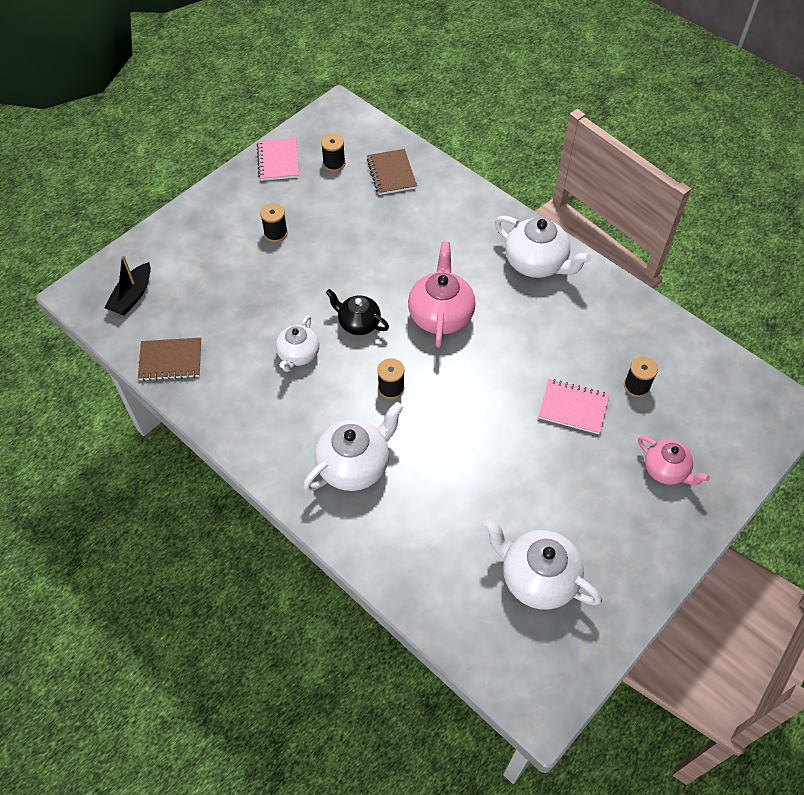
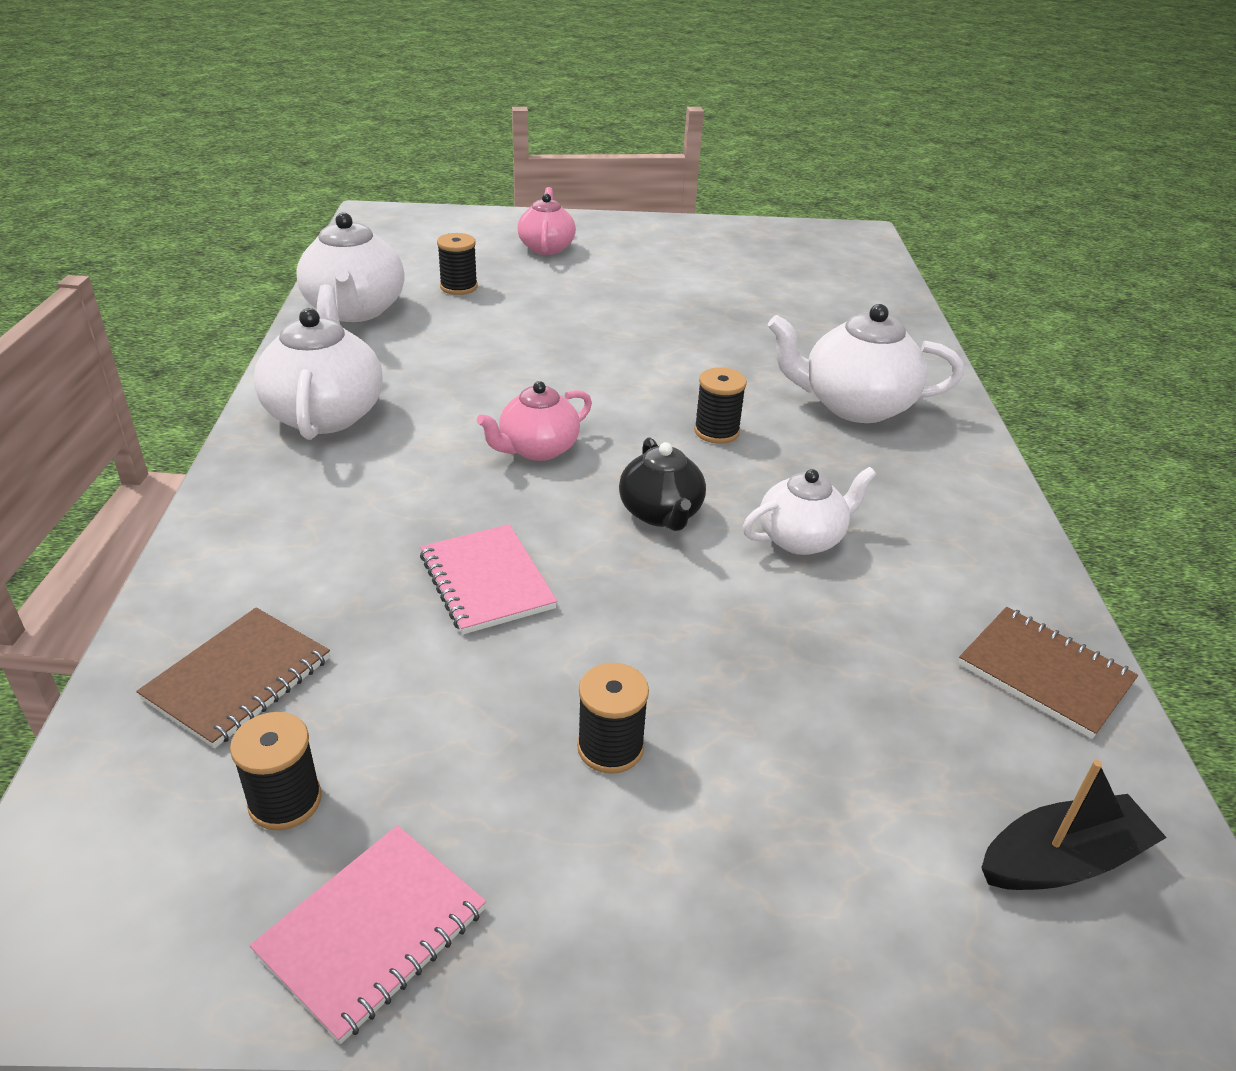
camera: 135 degrees left, 20 degrees down
(440, 315) = (537, 449): pink teapot -> pink teapot, size x0.64
(537, 578) = (766, 268): white teapot -> white teapot (355, 310)
(573, 407) = (545, 310): pink notebook -> pink notebook (486, 581)

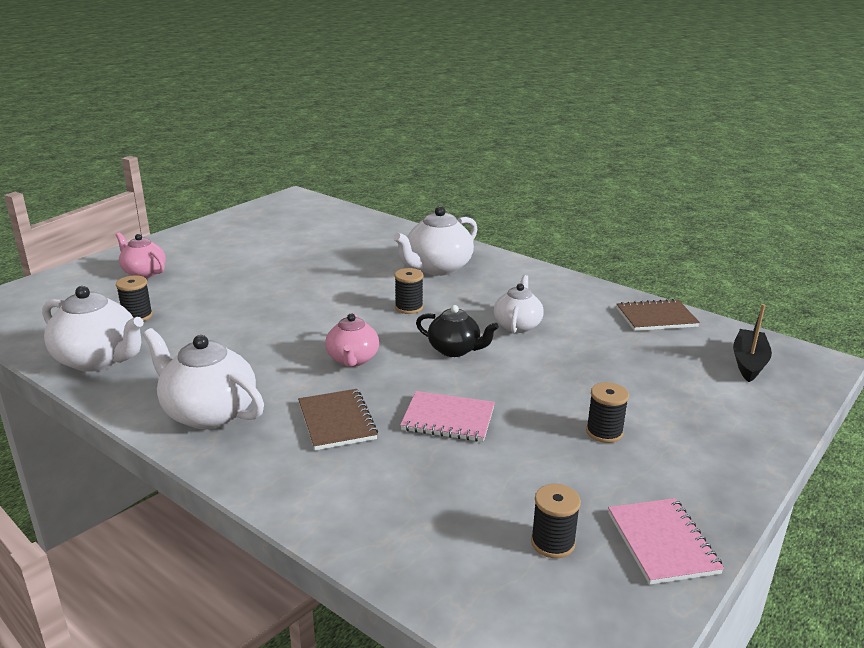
camera: 50 degrees left, 10 degrees down
(238, 679) = (438, 529): brown notebook -> brown notebook (337, 421)

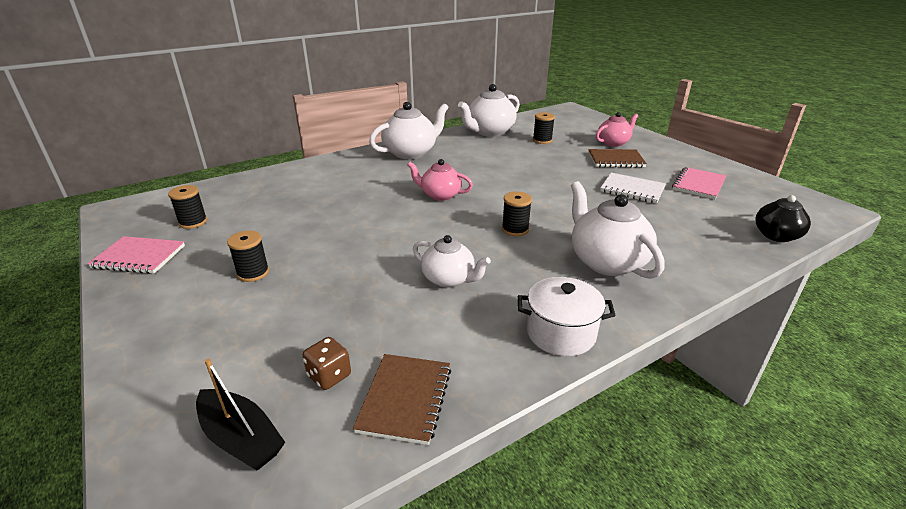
camera: 110 degrees right, 5 degrees up
(288, 261) = (632, 190): none -> white notebook
(337, 421) = (370, 182): brown notebook -> brown notebook (616, 160)
(448, 419) = (336, 215): pink notebook -> pink notebook (698, 184)
(455, 350) = (425, 236): black teapot -> black teapot (776, 236)
(543, 278) = (561, 333): none -> white pot
(670, 348) = (329, 376): none -> brown dice

